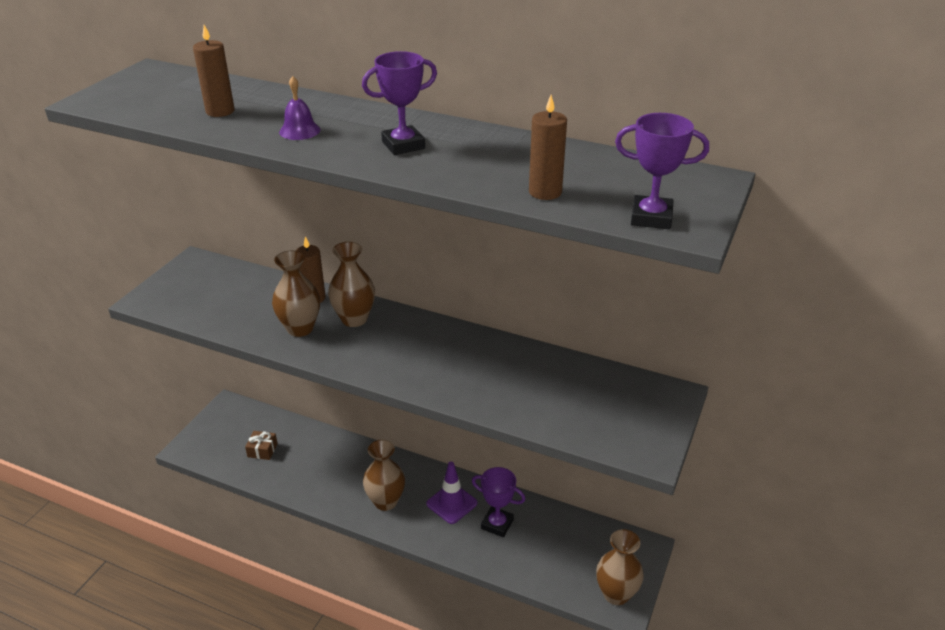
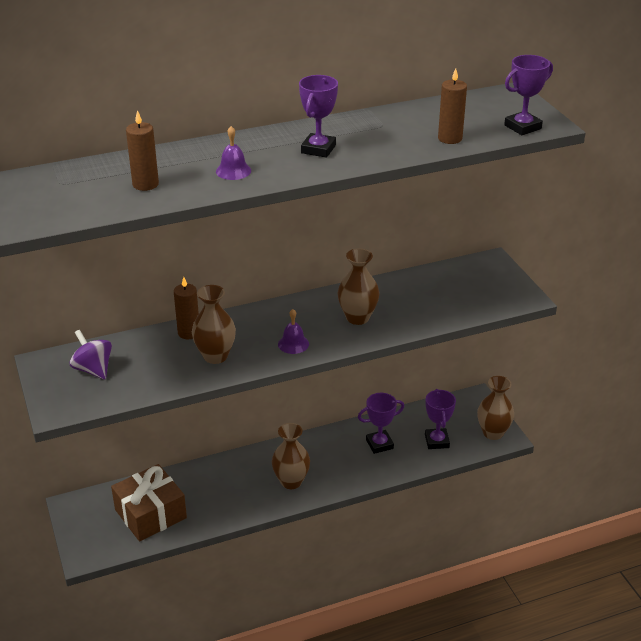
camera: 45 degrees left, 0 degrees up
(212, 286) = (93, 369): none -> purple spinning top
(262, 450) = (150, 514): brown gift -> brown gift, size x2.26
(354, 319) = (242, 329): brown vase -> brown vase (357, 318)
(370, 356) = (293, 344): none -> purple bell
(451, 503) = (335, 452): purple traffic cone -> none
(551, 560) = (437, 441): none -> purple trophy

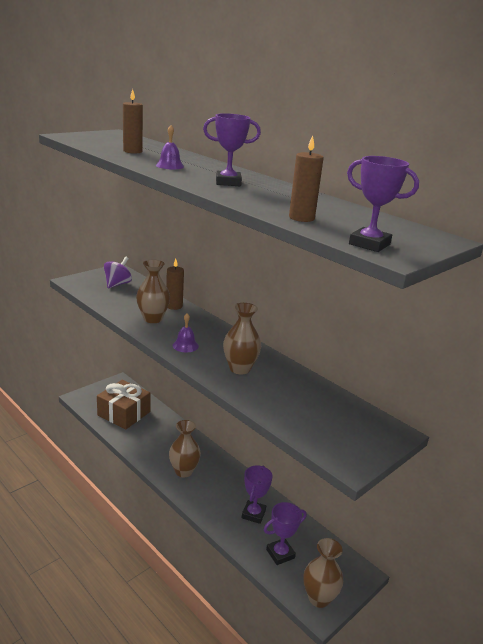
camera: 65 degrees right, 10 degrees down
(379, 444) = (253, 514): purple trophy -> purple trophy turned 60 degrees clockwise

